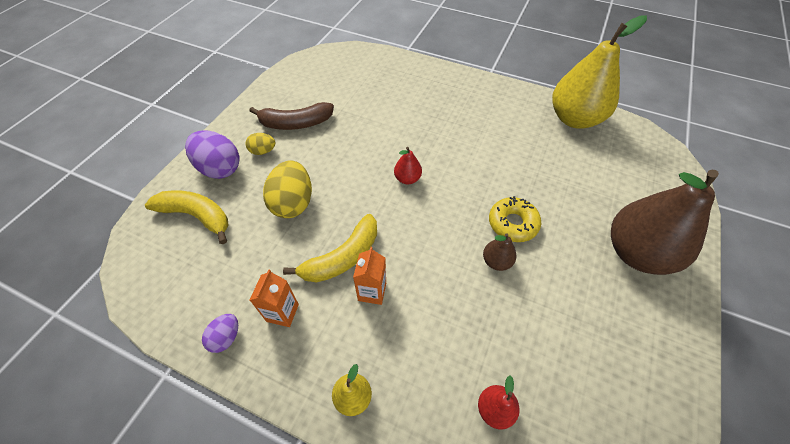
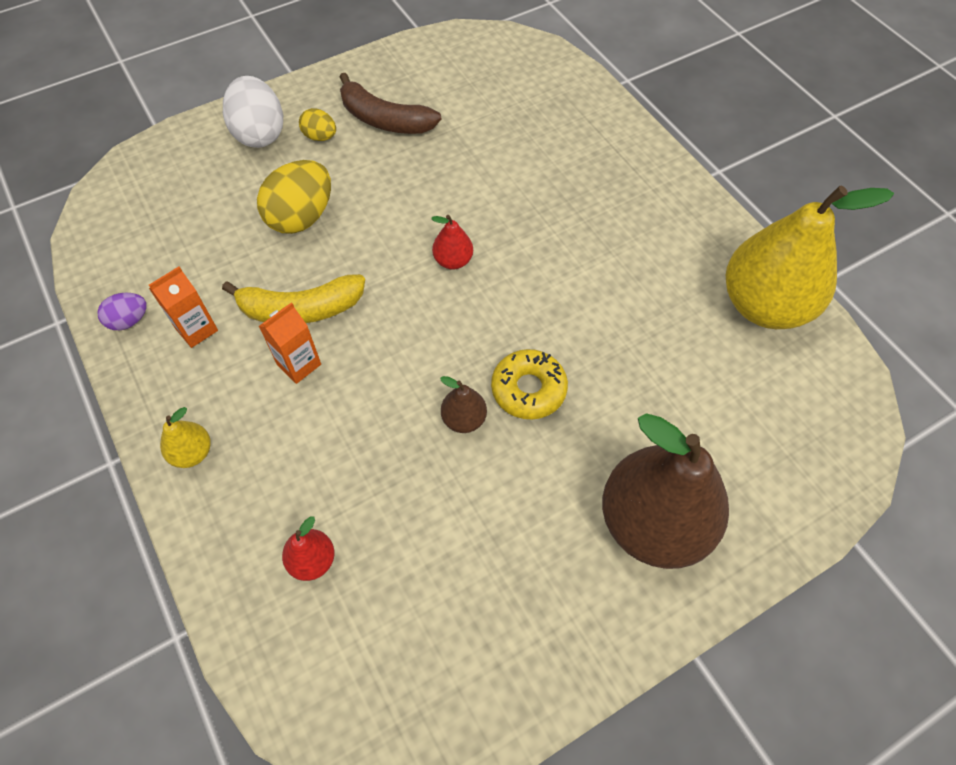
camera: 35 degrees right, 5 degrees up
(197, 216) = (197, 177): yellow banana -> none
(220, 168) = (260, 134): purple egg -> white egg

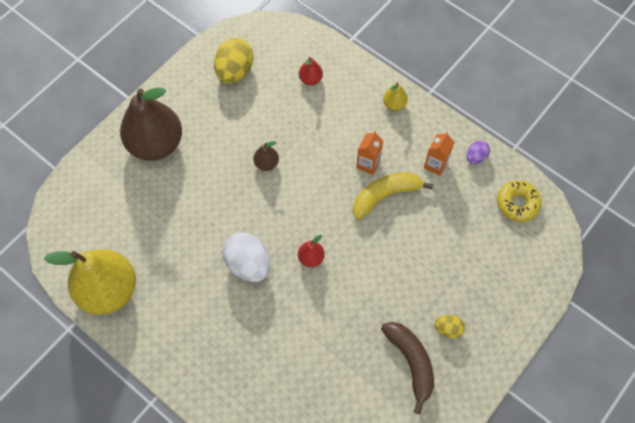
camera: 160 degrees right, 5 degrees up
(260, 134) = (491, 317): white egg -> white egg (248, 264)
(301, 217) = (421, 257): yellow egg -> yellow egg (235, 72)
(384, 119) = (411, 363): brown banana -> brown banana turned 60 degrees clockwise
(528, 389) = (237, 191): yellow donut -> yellow donut (517, 203)

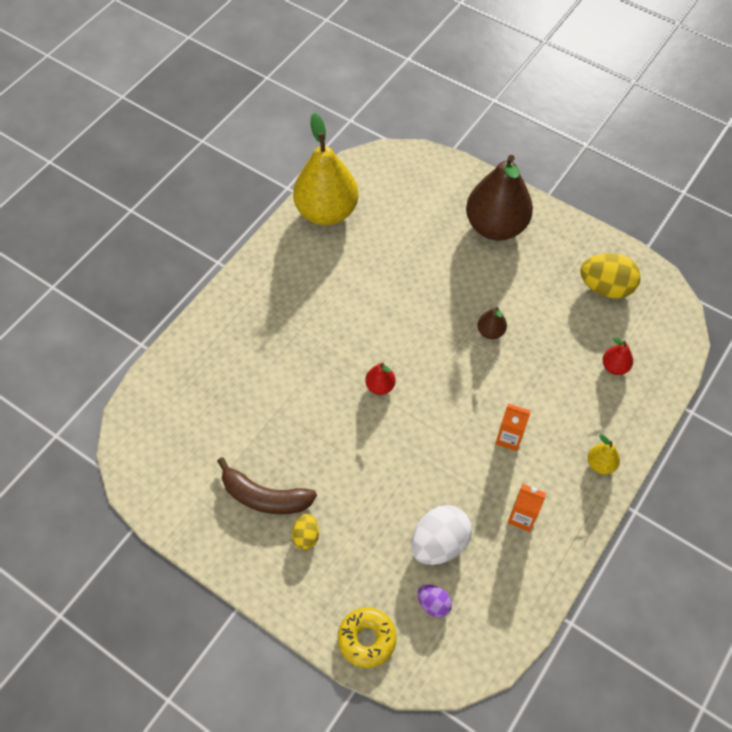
camera: 85 degrees right, 5 degrees down
(248, 264) = (366, 326): white egg -> white egg (439, 543)
(385, 195) = (469, 460): yellow banana -> none
(411, 363) = (264, 496): brown banana -> brown banana turned 45 degrees clockwise
(475, 157) = (542, 567): purple egg -> purple egg (433, 604)
(517, 203) = (482, 622): yellow donut -> yellow donut (367, 639)

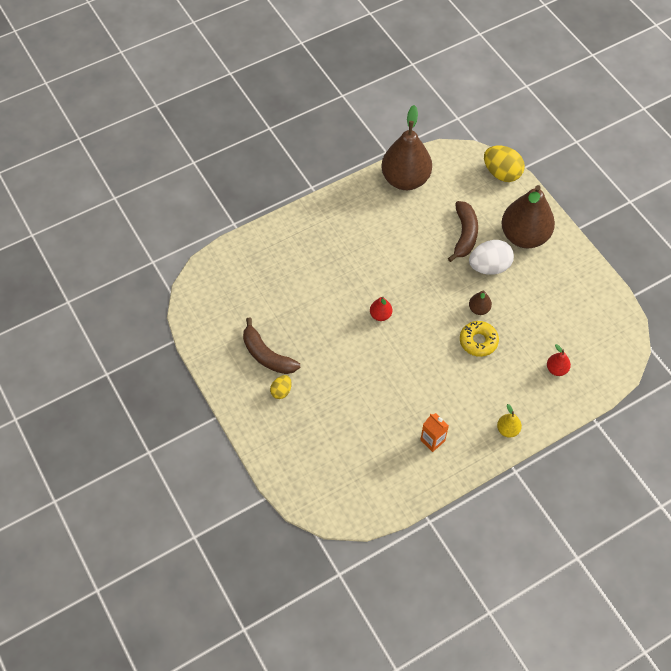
camera: 25 degrees right, 0 degrees up
(326, 212) = (405, 179): yellow pear -> brown pear
(367, 639) = (288, 470): yellow donut -> yellow donut (478, 341)
(428, 250) = (464, 235): none -> brown banana
(433, 604) = (343, 468): purple egg -> none
(439, 543) = (366, 433): white egg -> white egg (489, 267)
(509, 438) = (452, 386): orange carton -> none
(605, 287) = (582, 311): yellow egg -> yellow egg (501, 173)

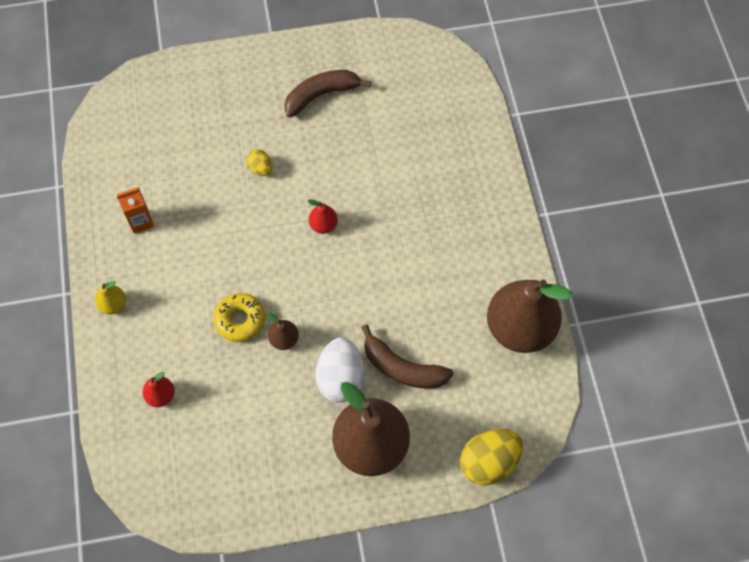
camera: 110 degrees right, 5 degrees up
(281, 391) = (271, 96): yellow egg -> yellow egg (261, 169)

